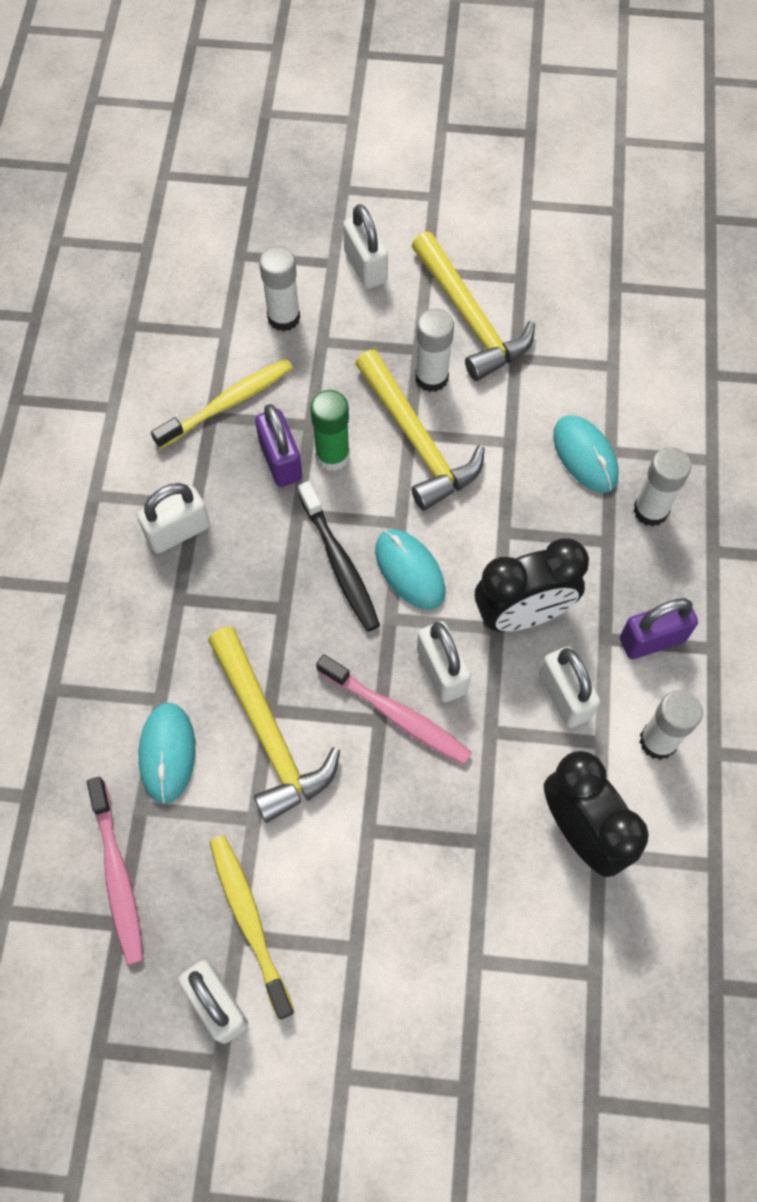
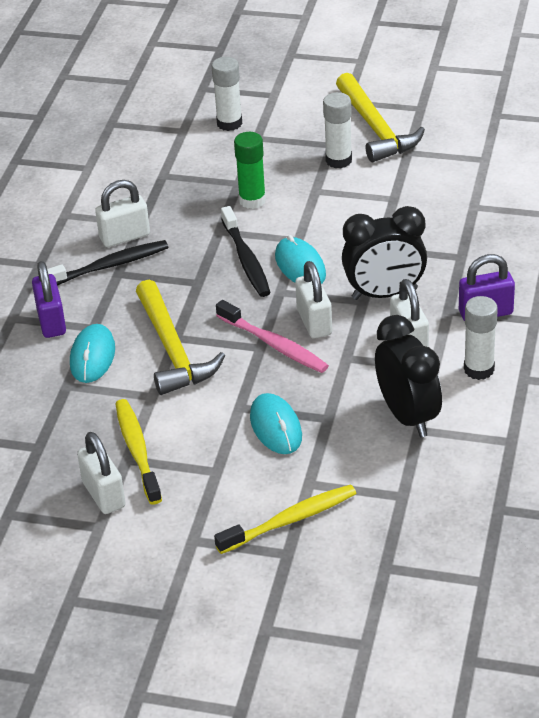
camera: 10 degrees right, 25 degrees down
(117, 876) = (42, 421): pink toothbrush -> none
(165, 586) = (109, 266): none -> black toothbrush
(228, 403) = (176, 169): yellow toothbrush -> yellow toothbrush (290, 520)
(280, 460) = (211, 201): purple padlock -> purple padlock (51, 322)
(365, 266) = (299, 97): white padlock -> none
(417, 440) = (320, 194): yellow hammer -> none
(585, 455) = (452, 208): turquoise mouse -> turquoise mouse (276, 427)
(650, 510) = (499, 241): white glue stick -> none

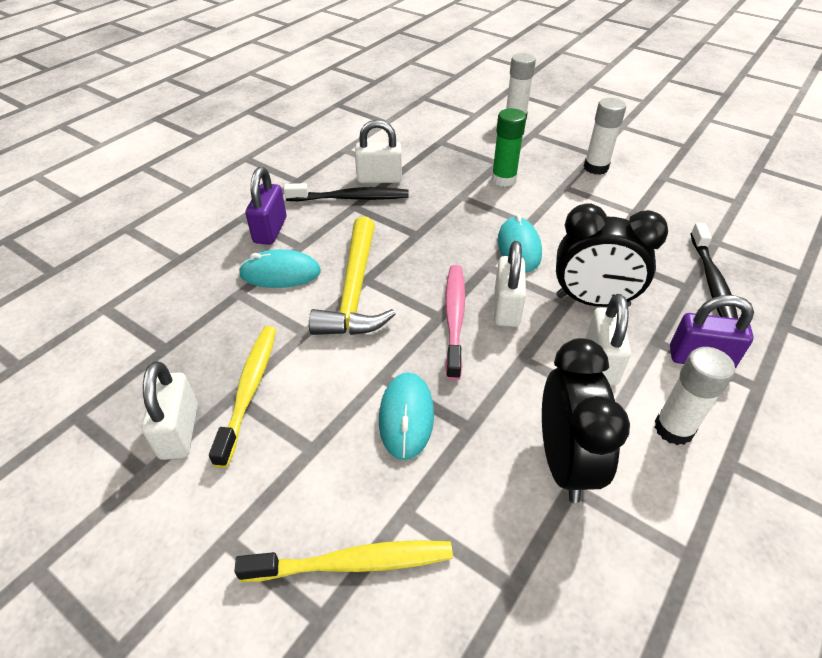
camera: 20 degrees right, 5 degrees up
(92, 356) = (280, 273): turquoise mouse -> turquoise mouse turned 60 degrees clockwise
(246, 259) = (471, 227): black toothbrush -> black toothbrush (712, 283)
(274, 344) = (454, 318): pink toothbrush -> pink toothbrush turned 150 degrees counterclockwise
(376, 128) = (639, 151): yellow hammer -> none

